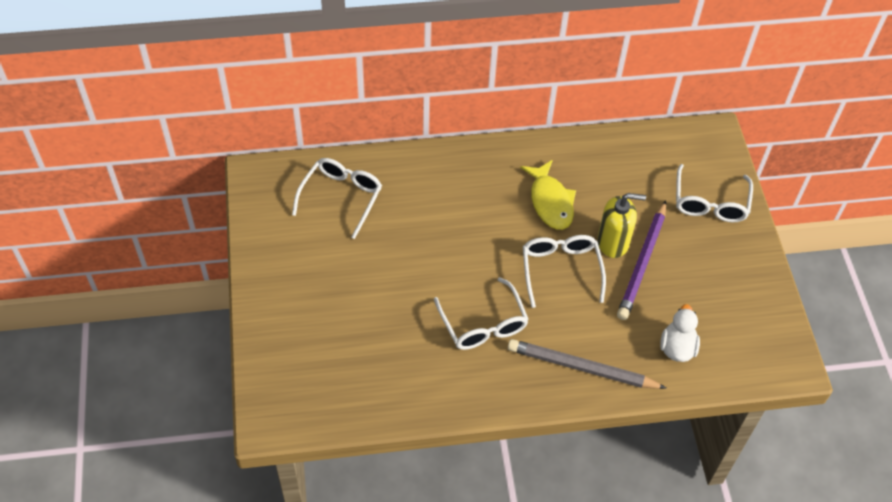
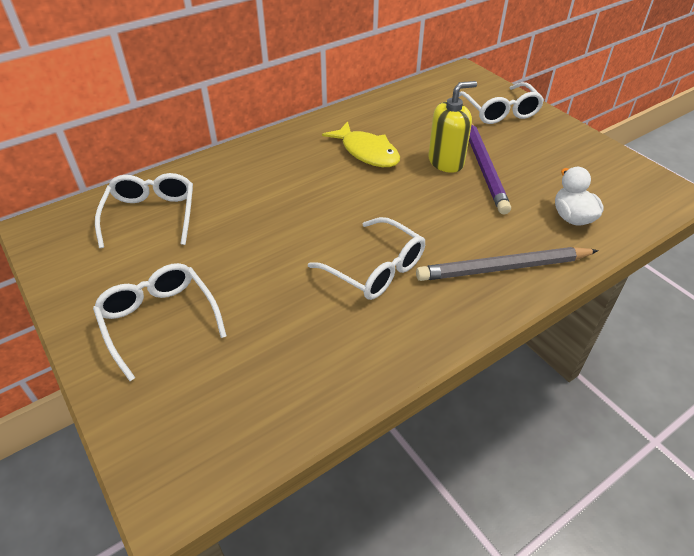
camera: 25 degrees left, 10 degrees down
(561, 271) = (417, 198): white glasses -> white glasses (159, 321)

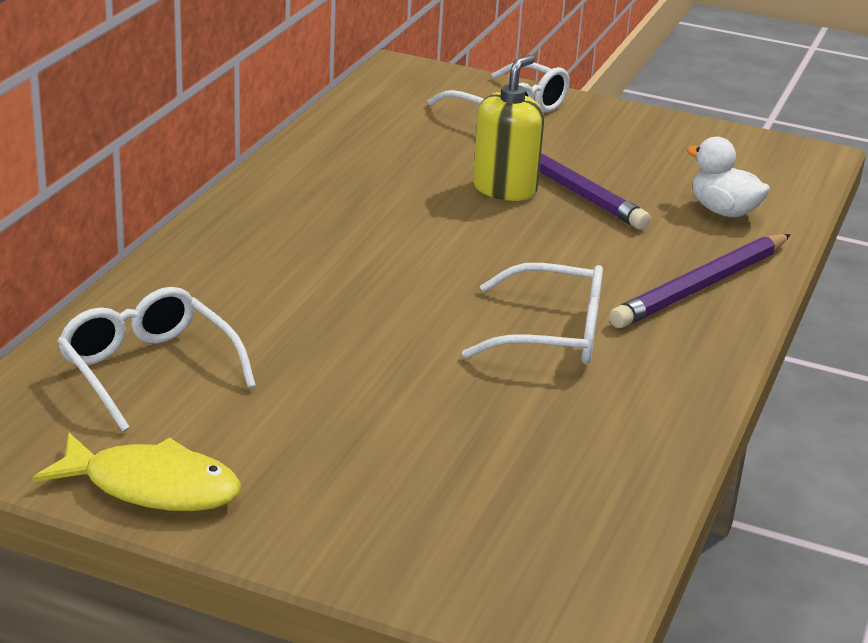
camera: 35 degrees left, 15 degrees down
(159, 321) = (334, 481): white glasses -> none
(367, 152) = (381, 204): yellow fish -> yellow fish (152, 487)
(503, 268) = (701, 286): grey pencil -> purple pencil

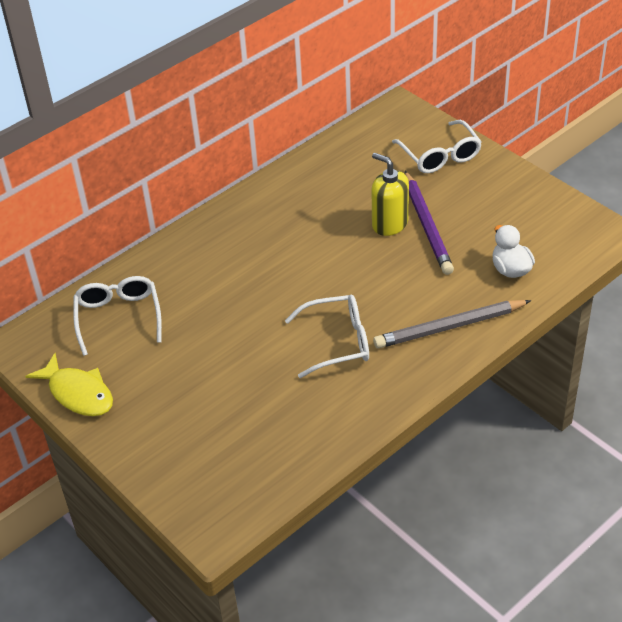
camera: 30 degrees right, 15 degrees up
(505, 189) = (389, 224): yellow soap dispenser -> yellow soap dispenser turned 105 degrees counterclockwise
(550, 334) = (336, 342): white glasses -> white glasses turned 45 degrees counterclockwise
(701, 286) = (449, 327): purple pencil -> grey pencil

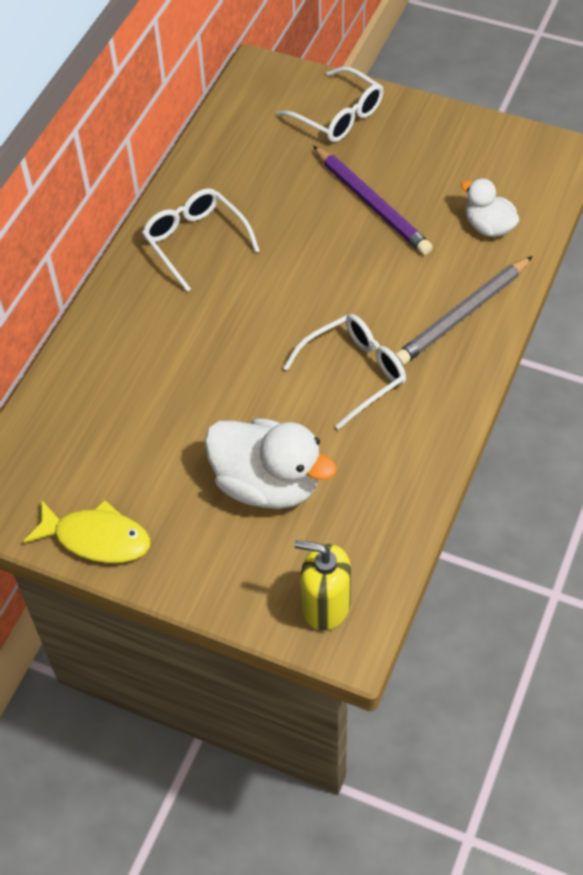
camera: 25 degrees left, 10 degrees up
(118, 318) = (88, 431): white glasses -> white glasses (196, 242)
(222, 399) = (267, 484): none -> white duck
(389, 224) = (330, 215): yellow soap dispenser -> yellow soap dispenser (325, 605)

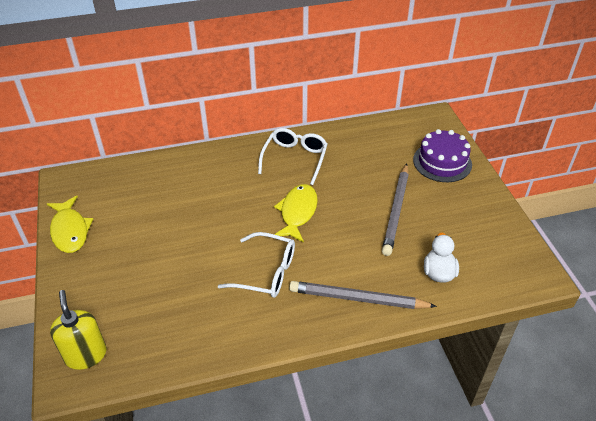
camera: 50 degrees right, 10 degrees down
(267, 484) = (155, 279): white duck -> none
(289, 292) = (297, 212): none -> yellow fish
(337, 115) = (442, 162): white glasses -> purple cake
(372, 204) = (396, 211): purple pencil -> grey pencil

